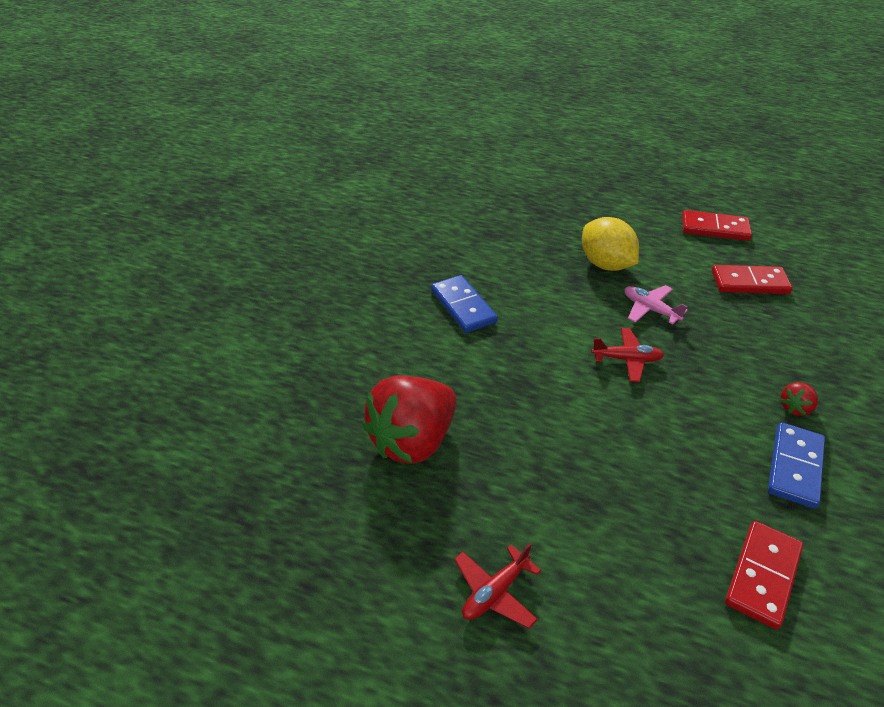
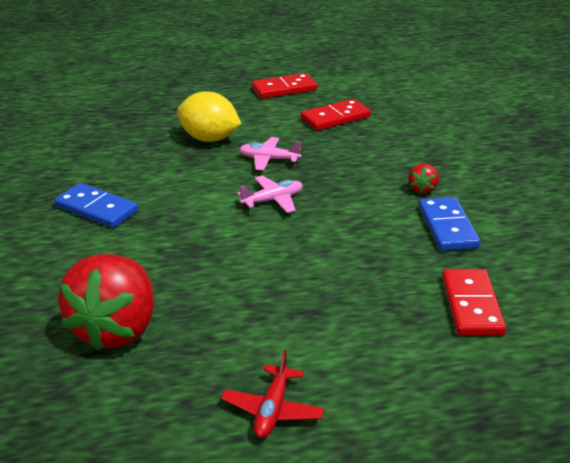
camera: 30 degrees left, 10 degrees down
(626, 359) = (273, 200): red plane -> pink plane

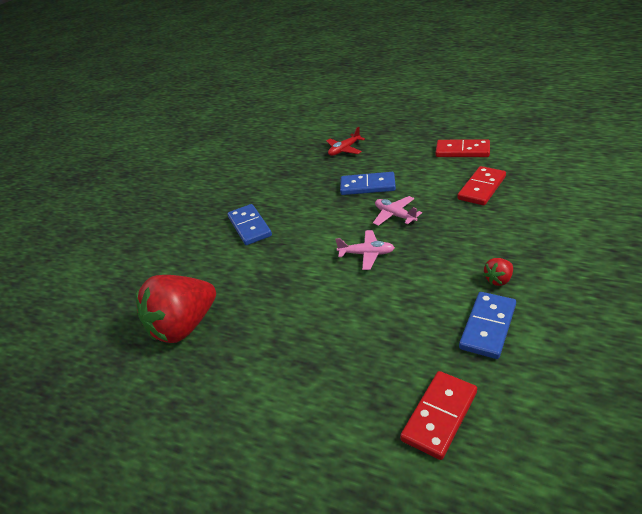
camera: 40 degrees right, 5 degrees up
(209, 139) = (367, 186): yellow lemon -> blue domino
(272, 410) = (214, 438): red plane -> red plane (344, 150)
(335, 118) = (482, 188): red domino -> red domino turned 60 degrees counterclockwise

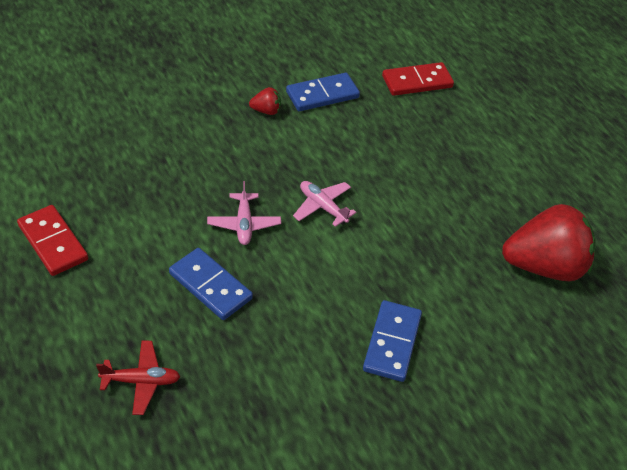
camera: 150 degrees left, 10 degrees up
(482, 188) = (130, 184): red domino -> none

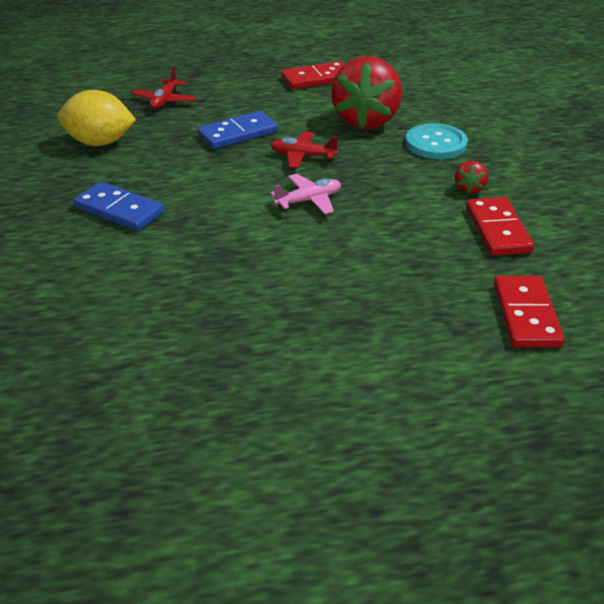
camera: 110 degrees right, 10 degrees down
(192, 134) = (435, 143): none -> turquoise button
(244, 224) = (303, 156): pink plane -> red plane
(267, 412) = (100, 143): none -> yellow lemon
(322, 95) = (498, 230): blue domino -> red domino
(544, 266) = (146, 340): red strawberry -> red strawberry (366, 120)

